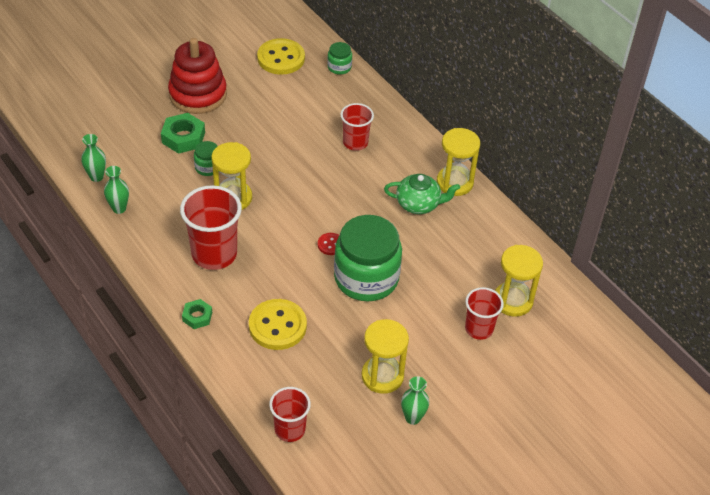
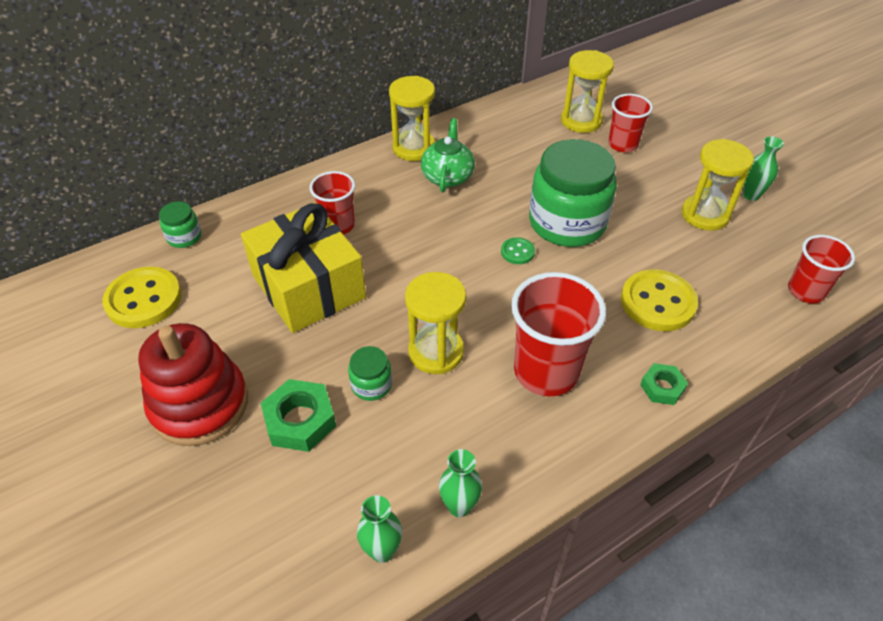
camera: 85 degrees left, 0 degrees up
(292, 132) = (308, 286): none -> yellow gift
(330, 245) = (517, 252): red button -> green button

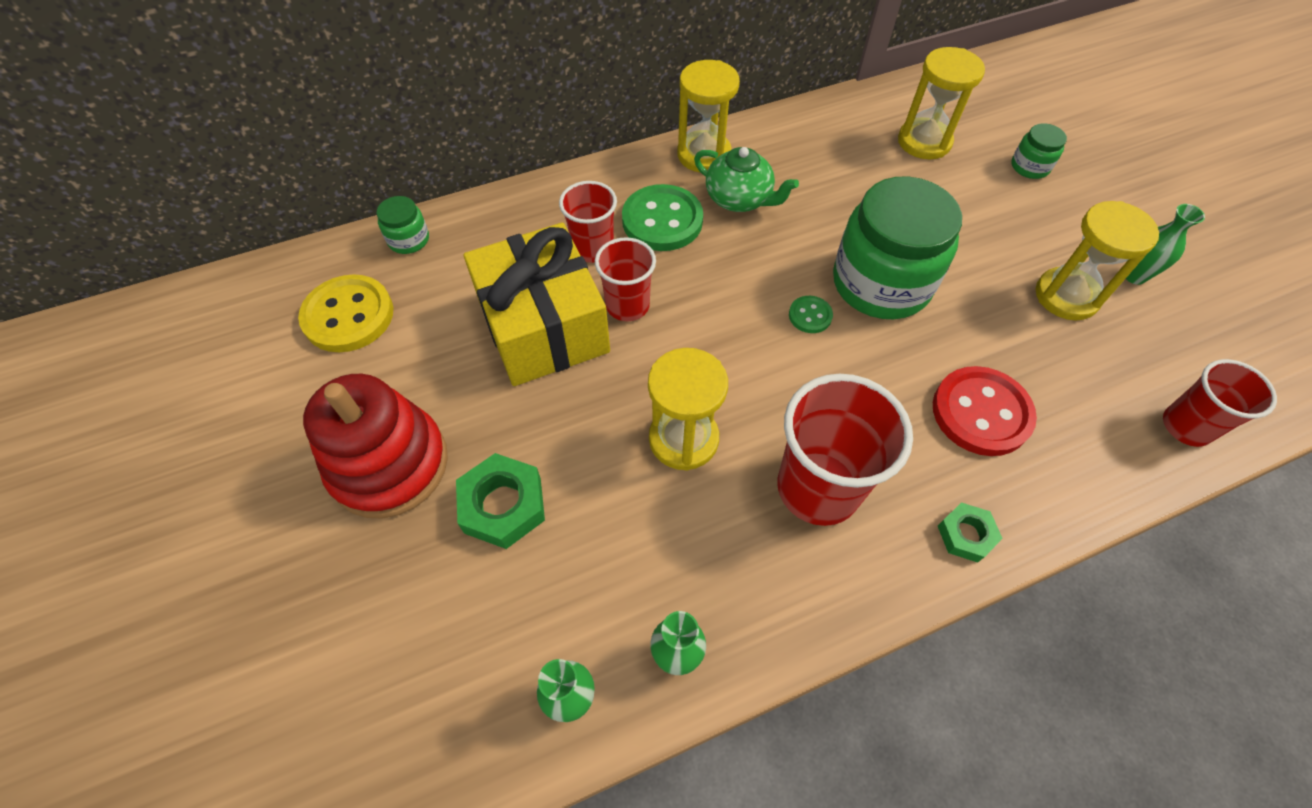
camera: 10 degrees right, 10 degrees up
(371, 385) = (597, 471): green jar -> green jar (1030, 167)
(389, 199) = (662, 220): none -> green button
(447, 176) = (739, 199): green teapot -> green teapot turned 105 degrees clockwise
(623, 144) = (973, 182): red cup -> red cup (627, 305)
(657, 302) = (981, 413): yellow button -> red button

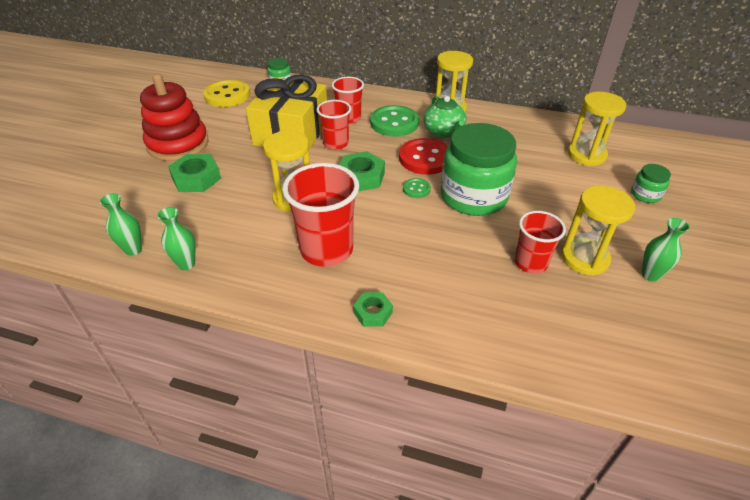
camera: 40 degrees right, 15 degrees down
(725, 341) = (361, 177): none -> green nut
(981, 413) = (454, 274): red button -> red button (425, 158)
(1186, 426) = (582, 357): red cup -> red cup (530, 263)

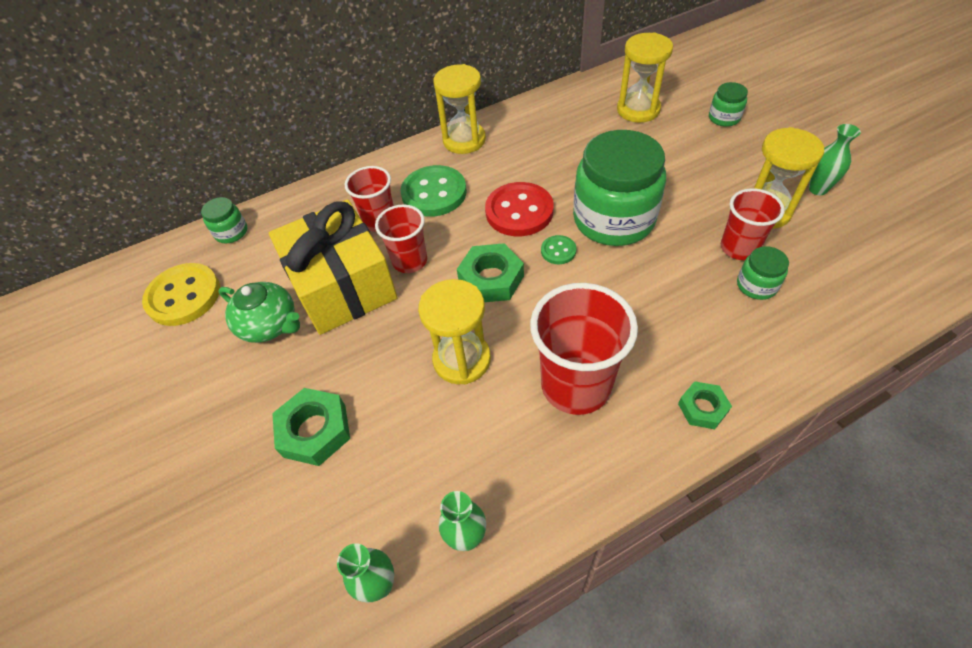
camera: 40 degrees left, 10 degrees up
(178, 144) = (219, 409): red stacking toy -> none
(444, 132) = (495, 170): green teapot -> green teapot (270, 325)
(508, 288) = (756, 285): none -> green jar

